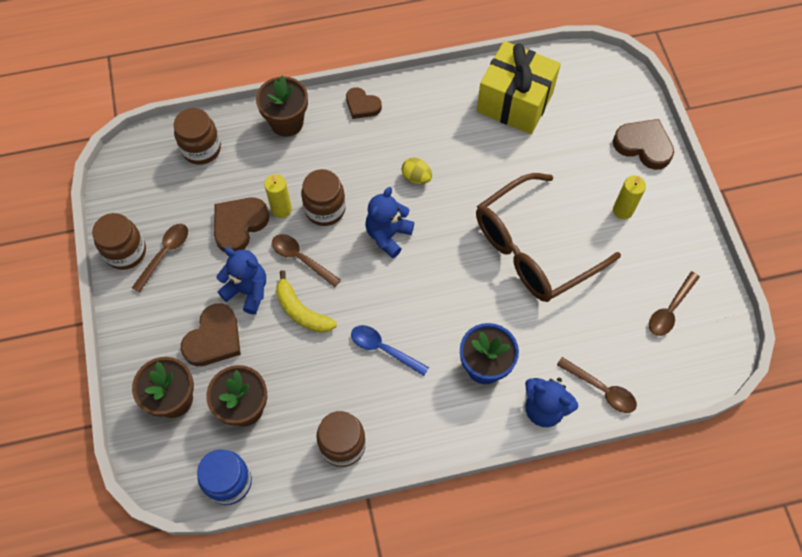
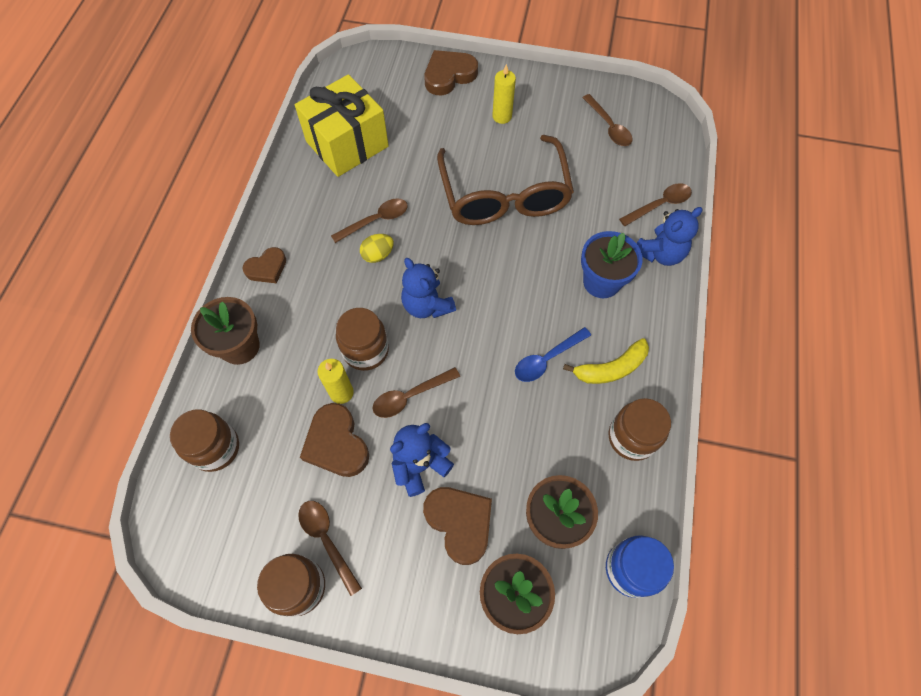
camera: 65 degrees left, 0 degrees up
(301, 311) = (470, 419): yellow banana -> yellow banana (610, 368)
(449, 160) = (376, 220): none -> brown spoon

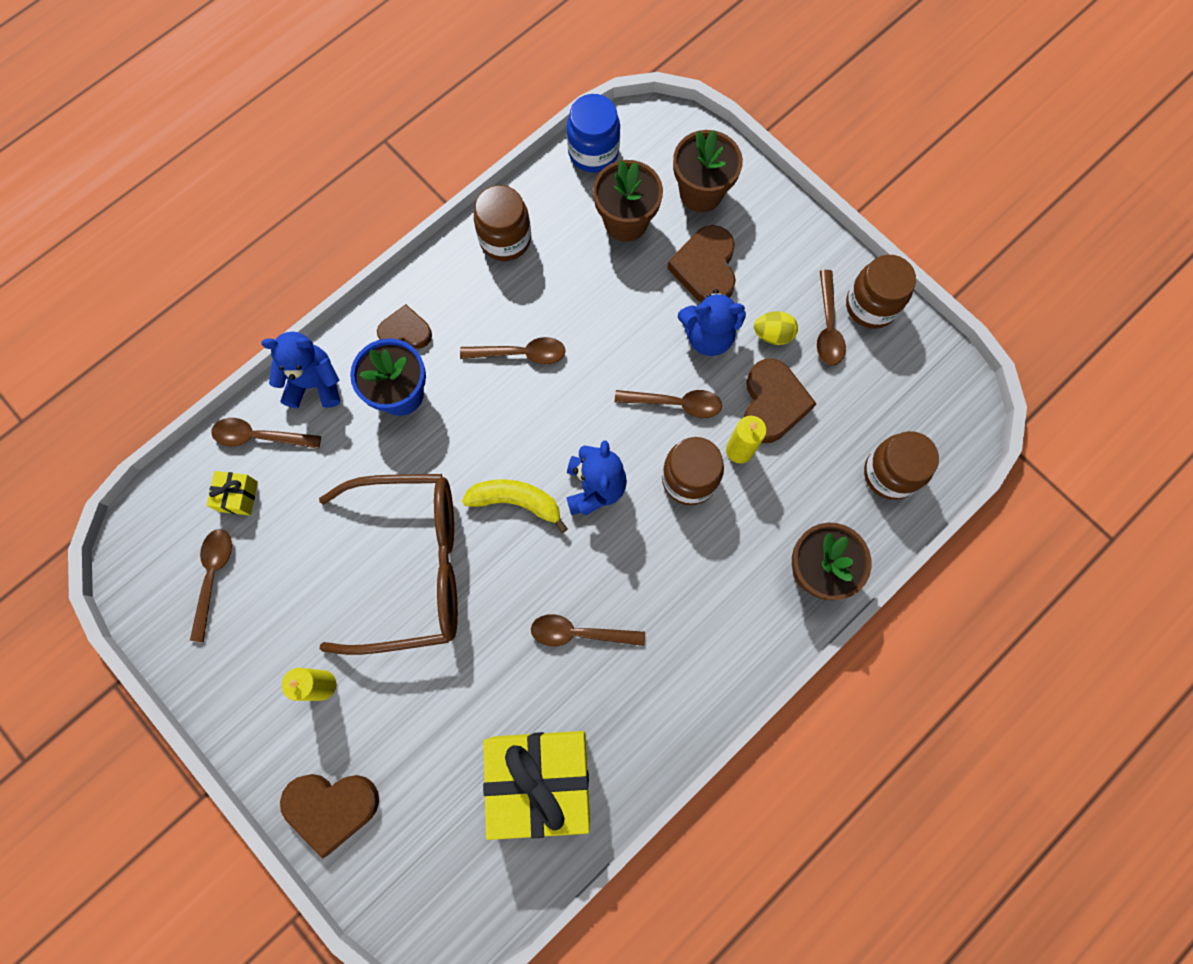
camera: 145 degrees left, 10 degrees up
(267, 268) = (739, 652): brown heart -> brown heart (405, 331)
(378, 255) = (606, 584): yellow egg -> yellow egg (773, 334)
(504, 195) = (412, 565): brown glasses -> brown glasses turned 60 degrees clockwise
(547, 359) = (521, 353): blue spoon -> brown spoon
(610, 368) = (469, 307): yellow banana -> yellow banana (516, 502)
(638, 169) = (238, 496): none -> yellow gift

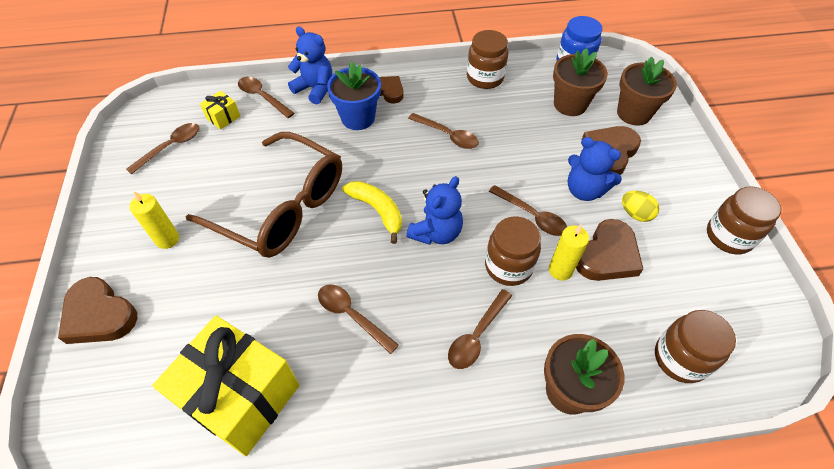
camera: 35 degrees right, 20 degrees down
(828, 326) = (684, 231): brown spoon -> brown spoon (477, 335)

